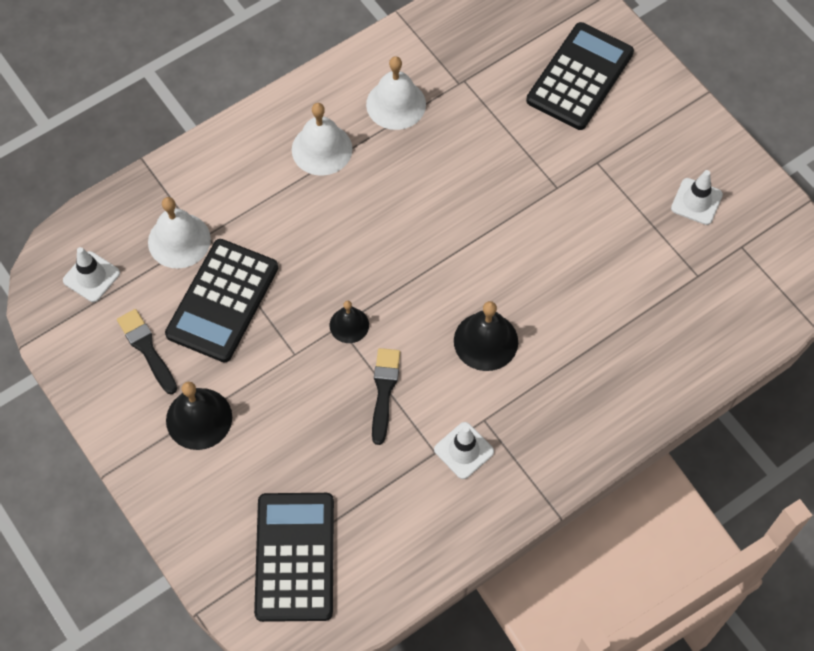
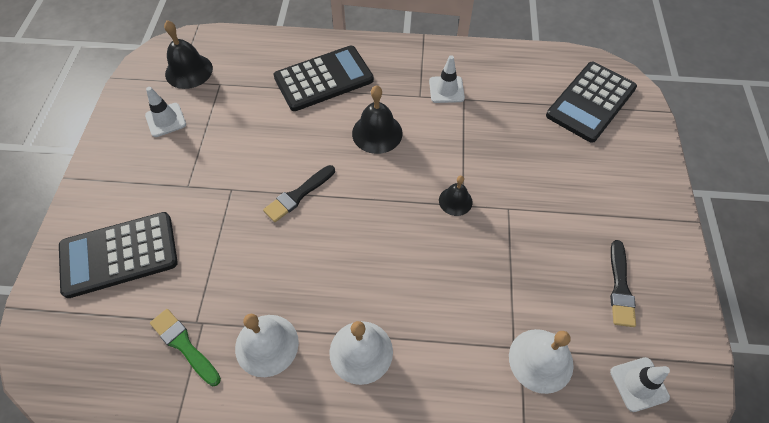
camera: 140 degrees left, 5 degrees down
(199, 418) = (606, 212): black bell -> black bell (189, 71)
(222, 301) = (536, 282): black calculator -> black calculator (323, 79)
(384, 391) = (466, 148): black brush -> black brush (298, 195)
(455, 62) = (184, 345): none -> green brush

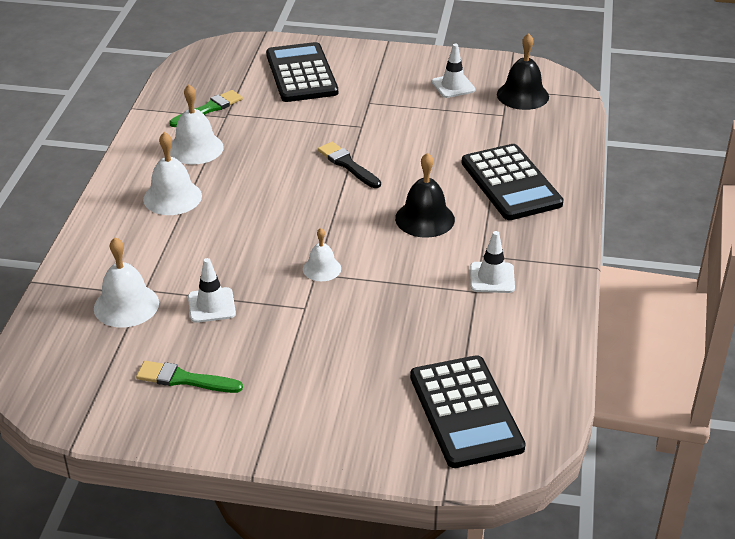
camera: 95 degrees right, 20 degrees down
(455, 201) = (322, 268): black bell -> white bell
(591, 102) = (465, 412): black calculator -> black calculator turned 150 degrees counterclockwise
(620, 287) = (184, 379): black brush -> green brush
(639, 384) = (78, 369): white traffic cone -> white traffic cone (211, 305)

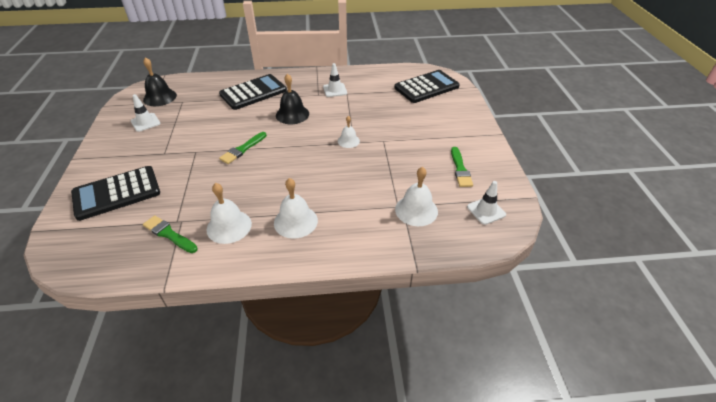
camera: 105 degrees left, 5 degrees up
(211, 305) = (398, 174): white traffic cone -> white traffic cone (486, 211)
(347, 165) = (242, 149): black brush -> green brush

